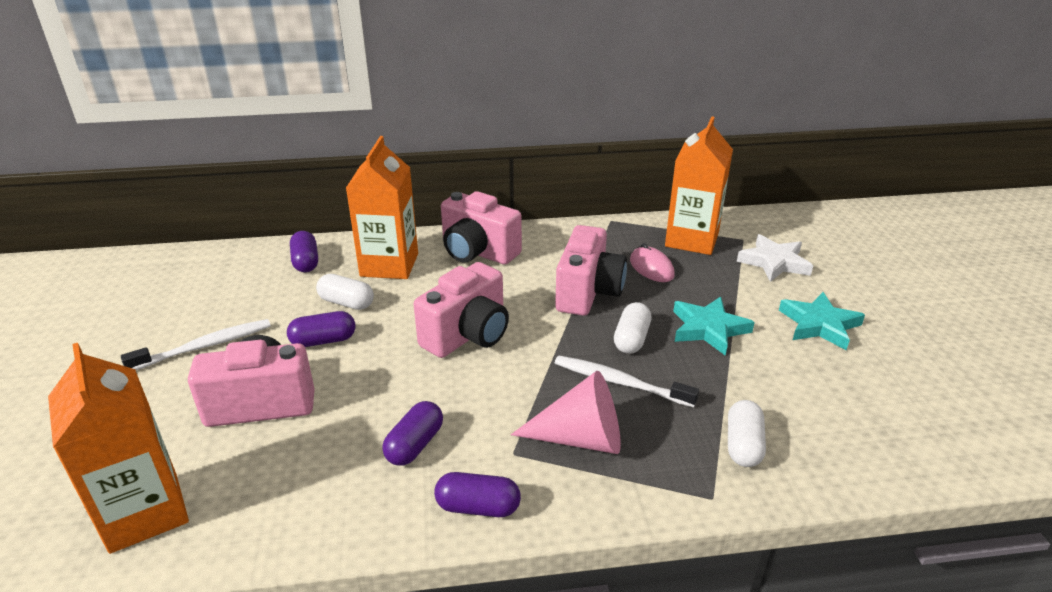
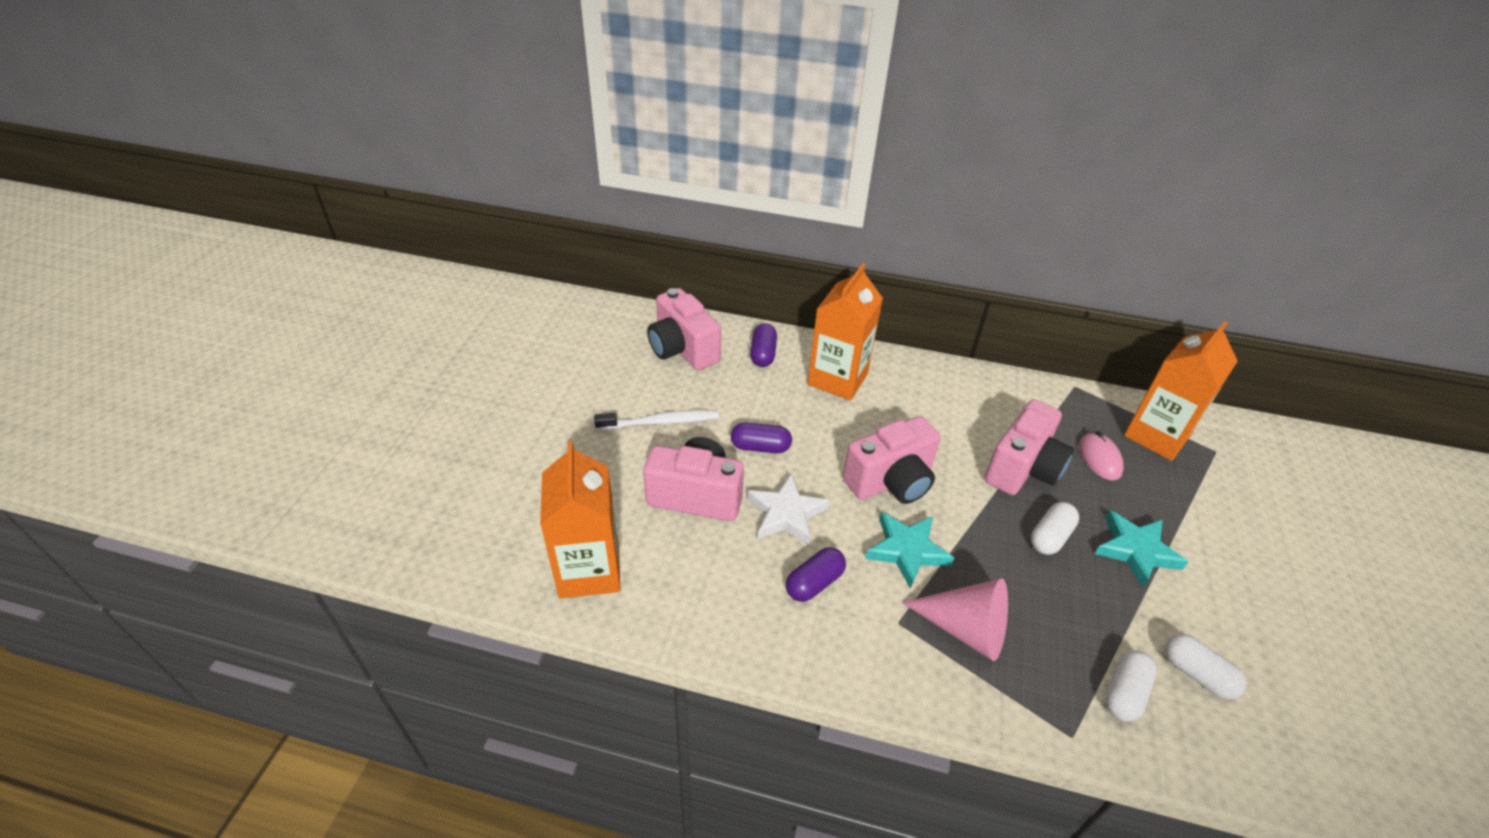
camera: 20 degrees right, 10 degrees up
(346, 303) = (789, 411): white capsule -> white capsule (1196, 674)
(477, 252) = (925, 388): pink camera -> pink camera (682, 349)
(478, 507) = (853, 664): purple capsule -> none
(620, 382) = (1022, 582): white toothbrush -> none
(774, 262) = (1241, 491): white star -> white star (786, 514)
(819, 325) = (1263, 584): turquoise star -> turquoise star (907, 550)

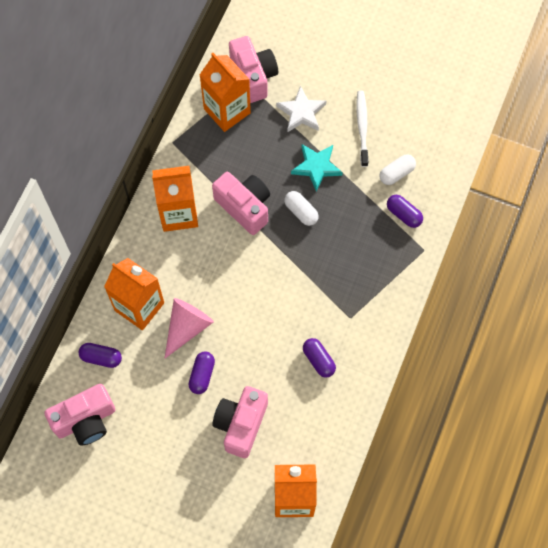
camera: 80 degrees left, 25 degrees up
(661, 422) = (167, 443): white toothbrush -> white toothbrush (362, 127)
(786, 514) = (264, 367): white star -> white star (301, 112)
(891, 482) = (245, 294): pink camera -> pink camera (253, 77)
(907, 550) = (301, 299): turquoise star -> none
(965, 629) = (358, 282): pink cone -> pink cone (187, 327)
(979, 402) = (178, 213): none -> orange carton
(1099, 458) = (242, 156): pink mouse -> none
(1124, 693) = (403, 214): white capsule -> purple capsule

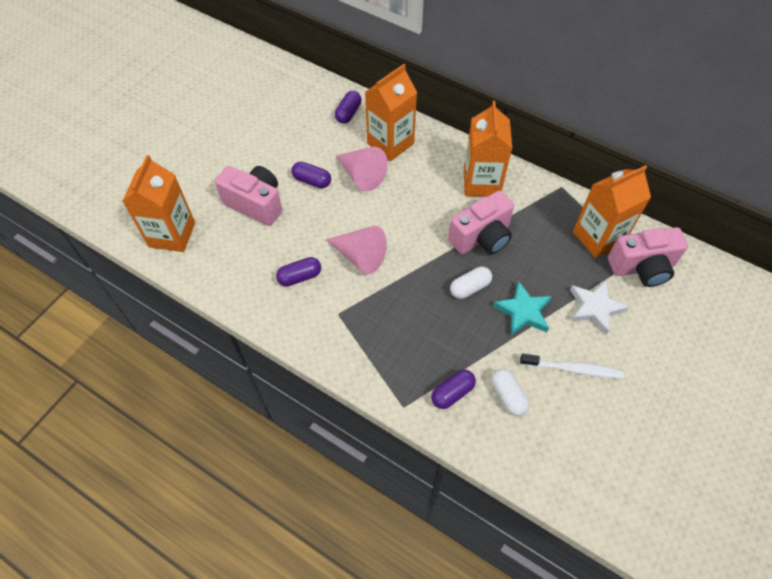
camera: 100 degrees right, 10 degrees down
(86, 420) = (295, 98): pink camera -> none
(285, 310) = (360, 256): none -> pink cone

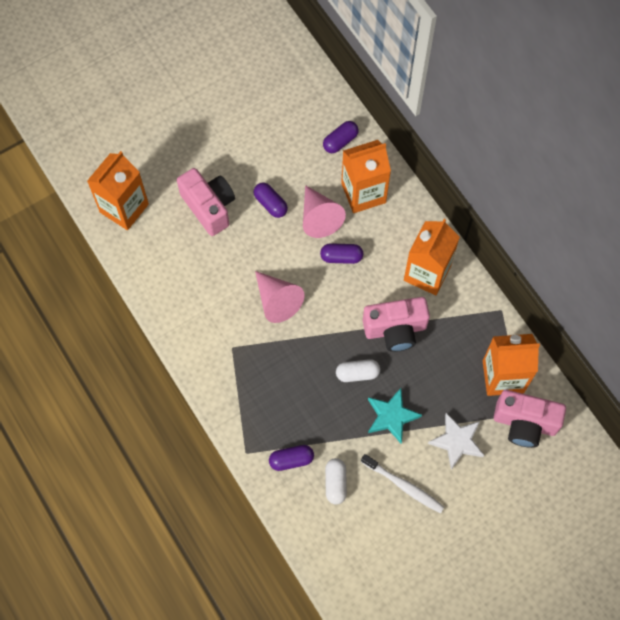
camera: 25 degrees right, 10 degrees up
(300, 277) = (215, 298): purple capsule -> purple capsule (341, 257)

